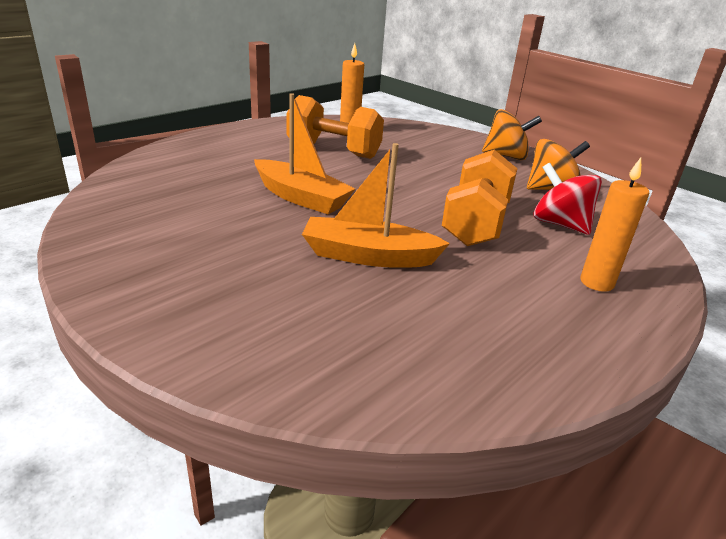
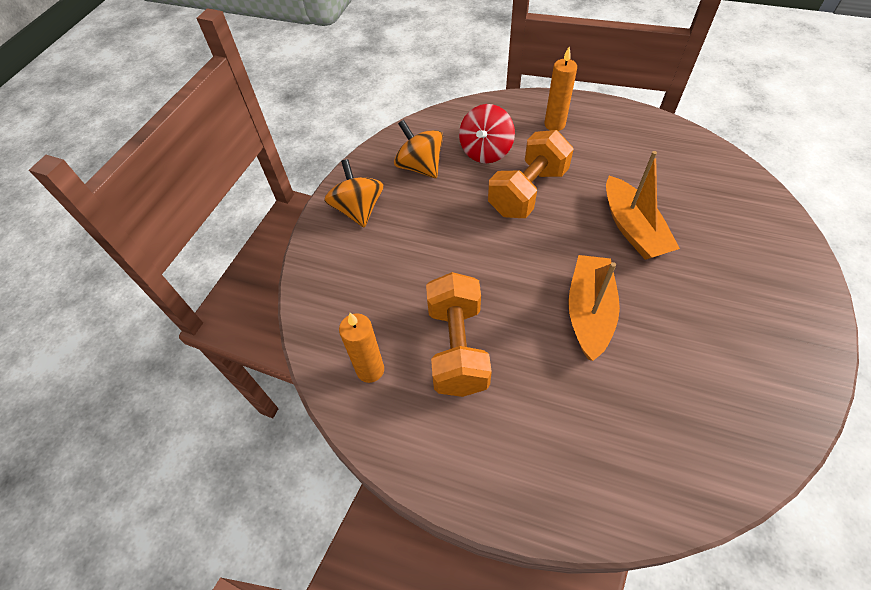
camera: 110 degrees left, 25 degrees up
(475, 223) = (527, 192): orange dumbbell -> orange dumbbell turned 45 degrees counterclockwise

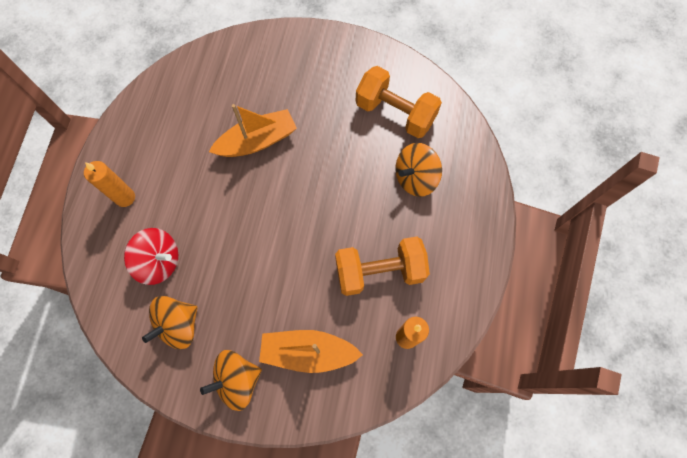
camera: 100 degrees left, 15 degrees up
(527, 192) = (215, 222): orange dumbbell -> orange dumbbell (395, 113)
(589, 312) = (339, 177): orange boat -> orange boat (308, 352)
(593, 408) = (415, 178): none -> orange spinning top

